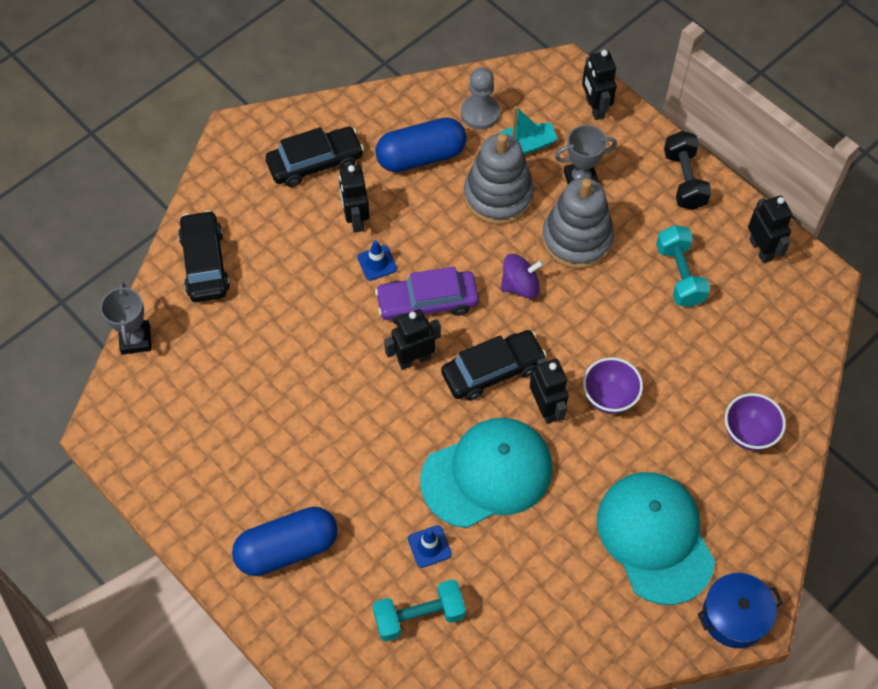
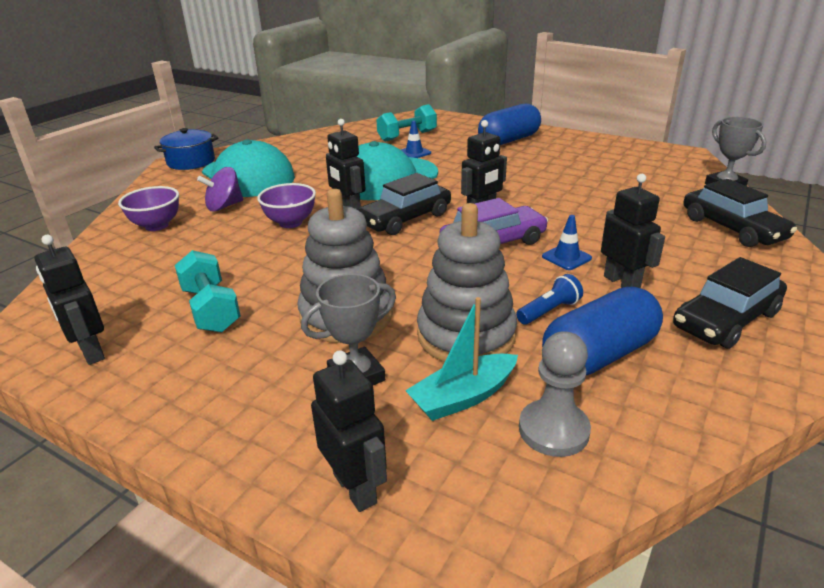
camera: 165 degrees right, 30 degrees down
(429, 204) = (549, 311): none -> blue flashlight
(520, 286) = (401, 269): purple spinning top -> purple spinning top (224, 206)
(684, 180) = (190, 409): black dumbbell -> none

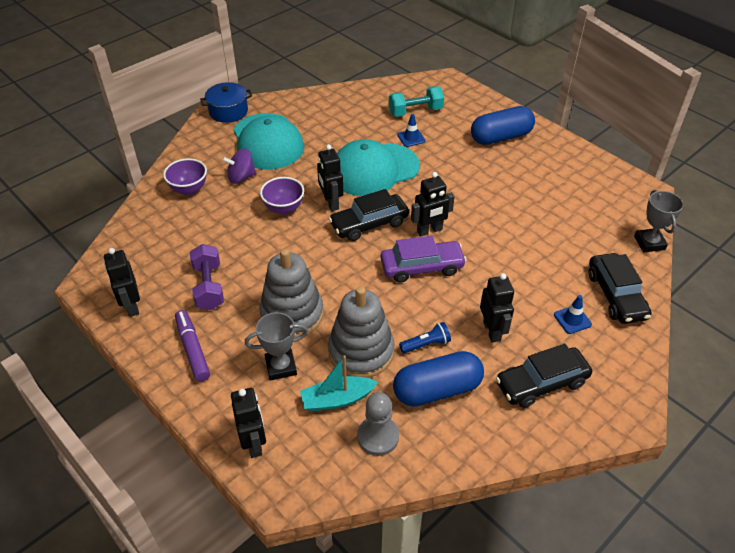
camera: 15 degrees right, 15 degrees up
(205, 384) = (193, 349): none -> purple marker
(211, 309) = (209, 286): turquoise dumbbell -> purple dumbbell
(566, 257) = (467, 296): blue traffic cone -> blue traffic cone (572, 319)

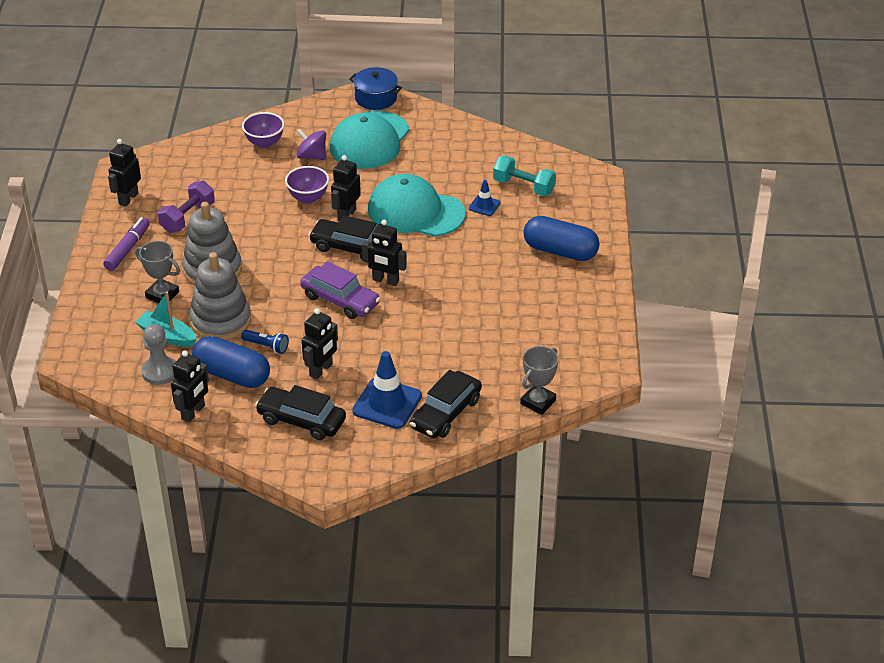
camera: 45 degrees right, 5 degrees down
(254, 443) = (91, 323): black robot -> black robot (193, 412)
(572, 319) = (387, 403): blue traffic cone -> blue traffic cone, size x1.92

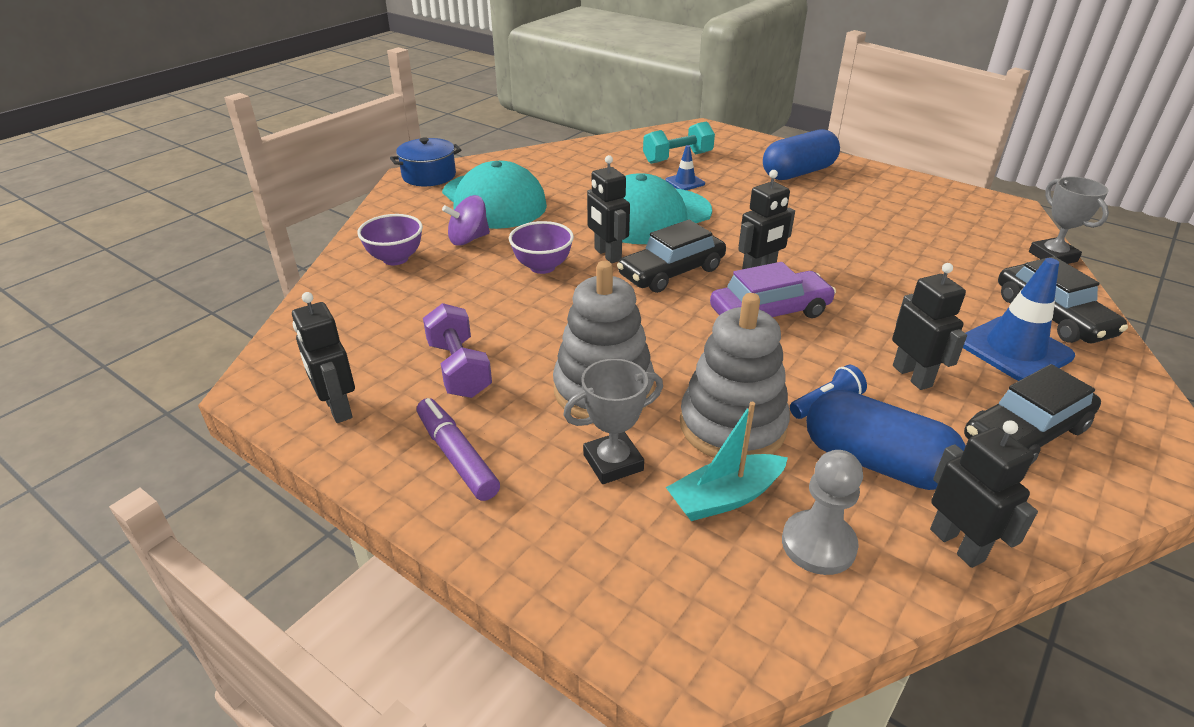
camera: 55 degrees left, 5 degrees down
(232, 375) = (876, 462): blue capsule -> blue capsule turned 60 degrees clockwise

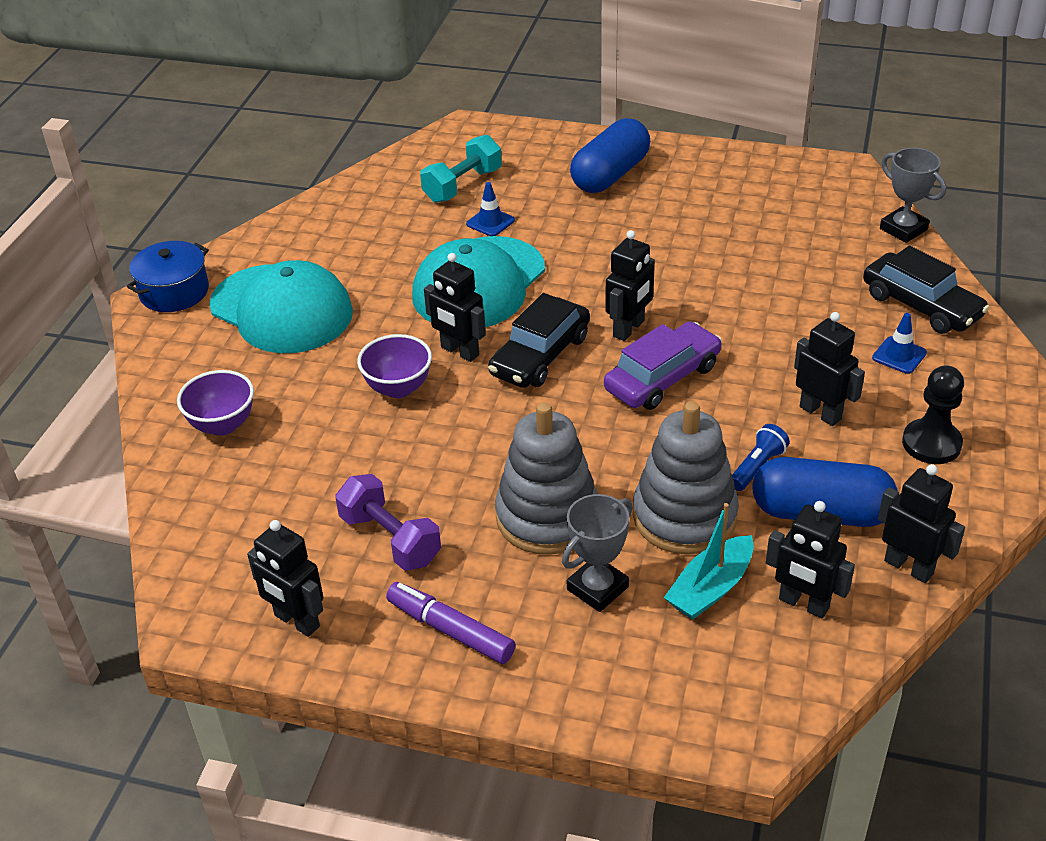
camera: 20 degrees left, 5 degrees up
(468, 239) = (289, 374): purple spinning top -> none
(818, 544) = (803, 604): grey pawn -> black robot
(1014, 349) = (899, 355): blue traffic cone -> blue traffic cone, size x0.52
(1025, 433) = (931, 443): black car -> black pawn

